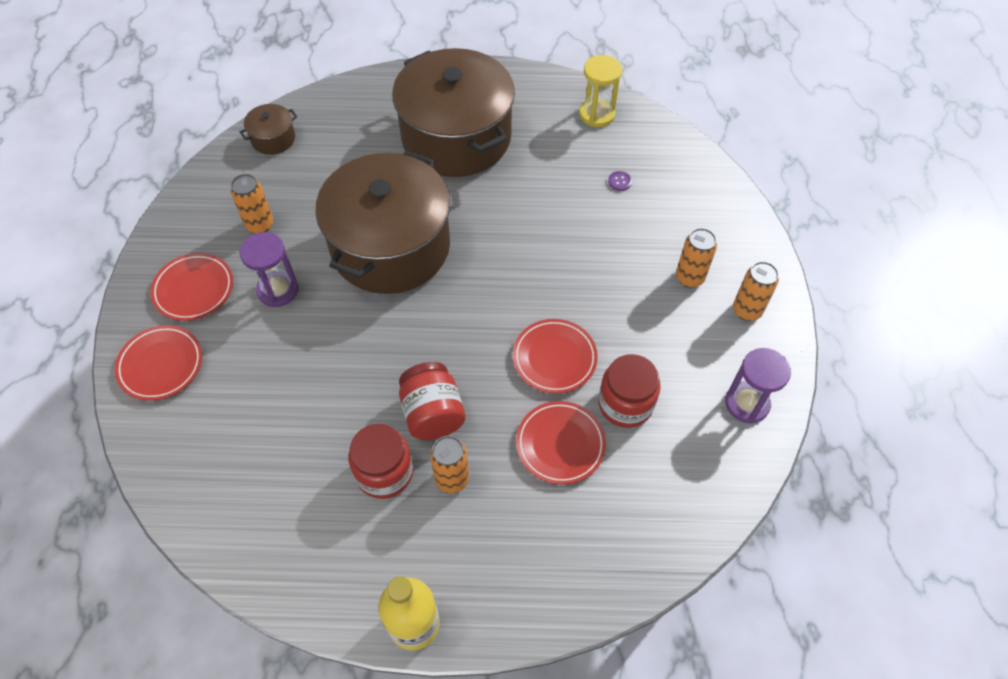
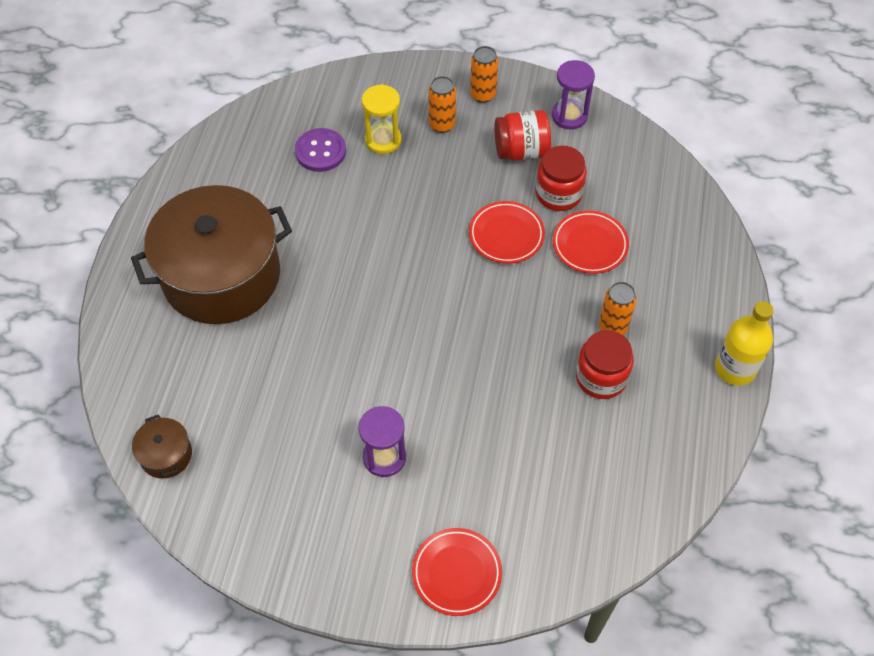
camera: 80 degrees left, 0 degrees up
(194, 289) = (365, 541): red plate -> none
(260, 225) = (292, 472): orange can -> none
(390, 246) = (352, 350): brown pot -> none
(432, 413) = (548, 334): red jar -> red jar (521, 151)
(597, 114) = (229, 153): yellow hourglass -> yellow hourglass (383, 140)
(619, 181) = (320, 151): purple button -> purple button, size x2.22

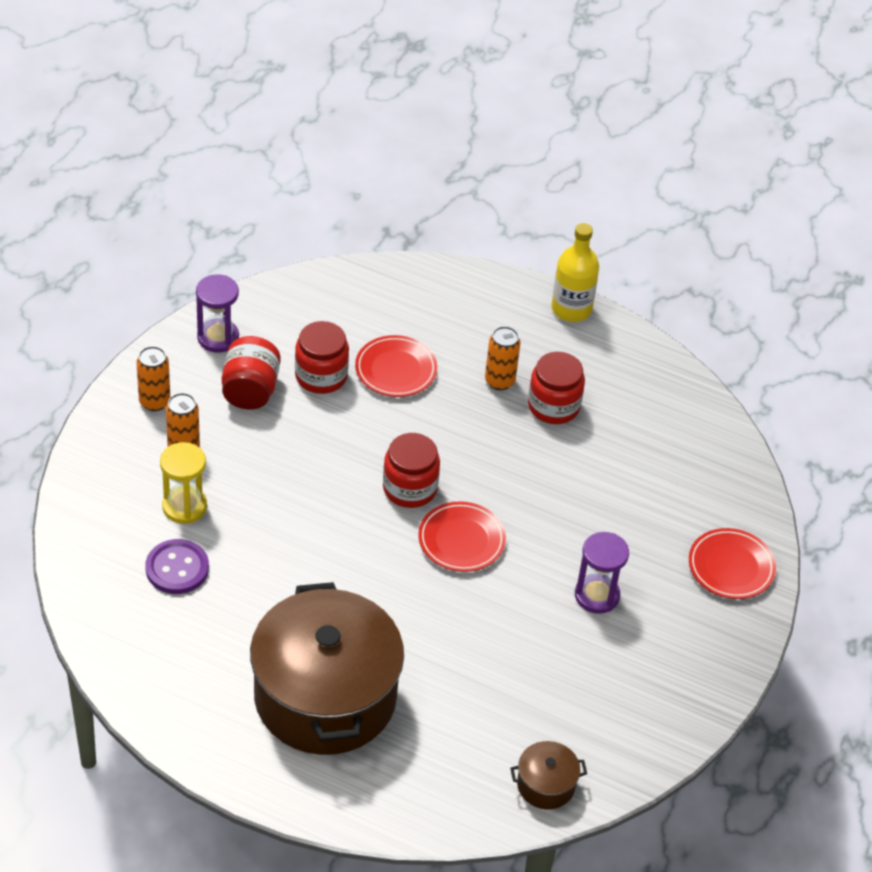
camera: 80 degrees left, 10 degrees down
(457, 285) = (410, 488): none -> red jar
(506, 235) = (359, 432): red plate -> red plate (461, 540)

